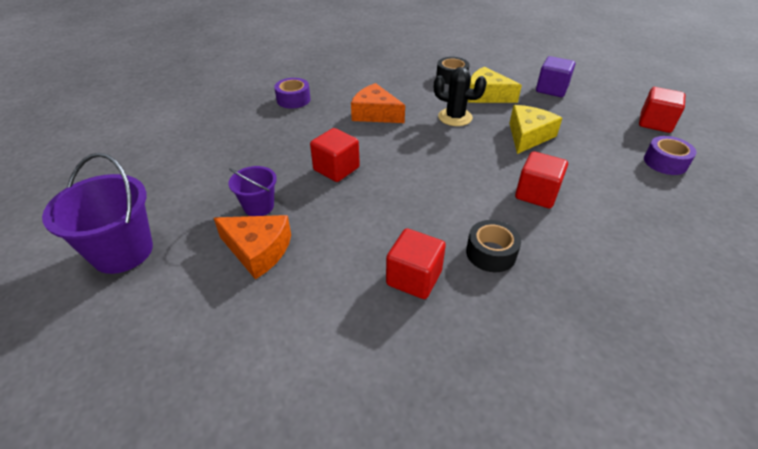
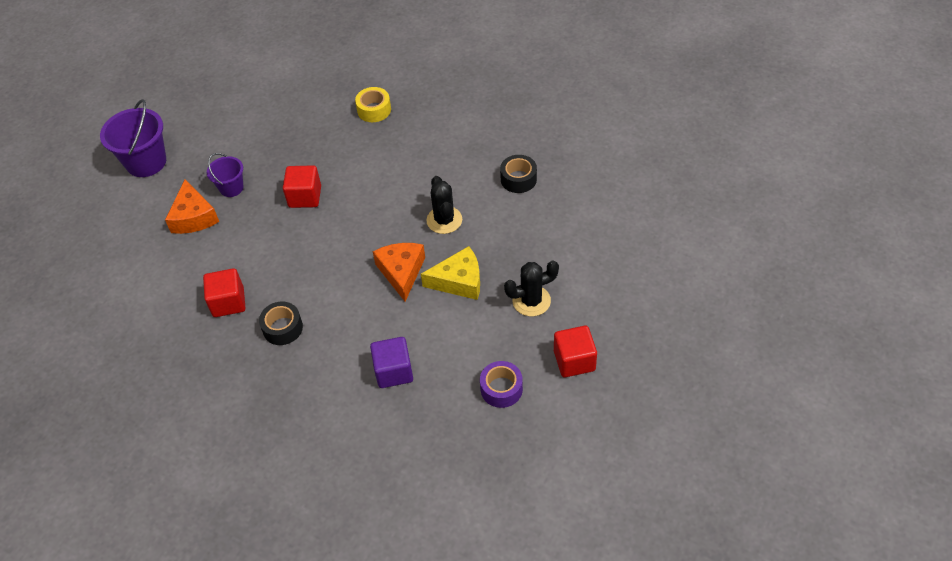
camera: 55 degrees right, 10 degrees up
(293, 99) = (374, 110): purple tape -> yellow tape
(375, 114) = (400, 170): orange cheese -> orange cheese (401, 272)
(486, 95) = (507, 220): yellow cheese -> none
(536, 194) = (374, 323): red cube -> none
(551, 89) = (569, 260): purple cube -> purple cube (393, 371)
(579, 116) = (531, 301): none -> black cactus

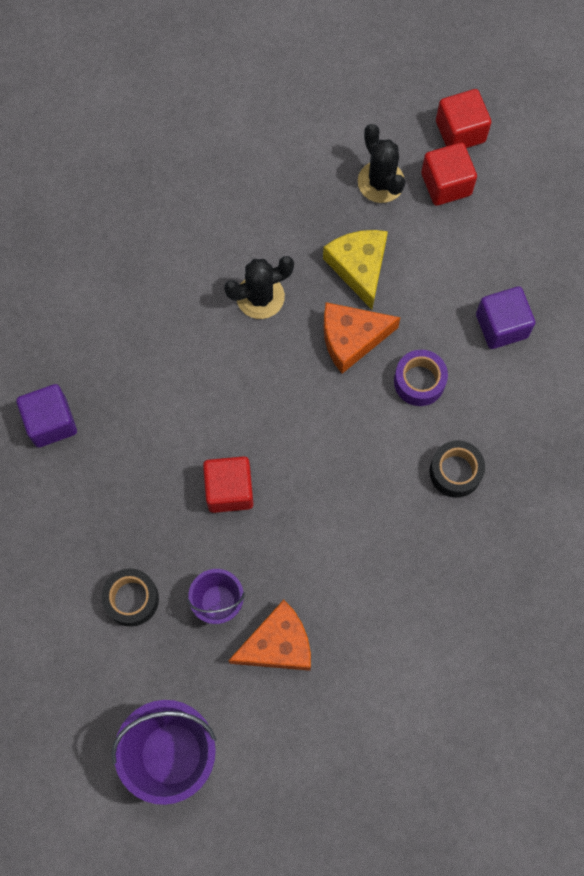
camera: 100 degrees left, 20 degrees up
(228, 302) = (423, 553): red cube -> red cube (446, 184)
(374, 110) = (51, 422): yellow tape -> purple cube
(501, 389) = (508, 205): purple tape -> purple tape (419, 381)
(518, 179) = (182, 212): black tape -> black tape (132, 599)

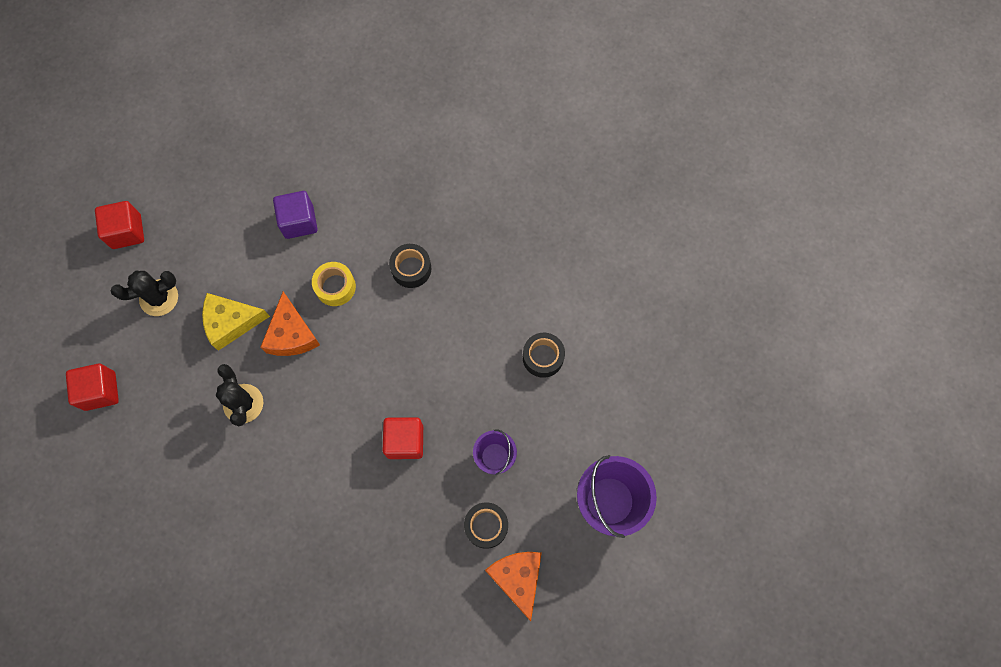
camera: 85 degrees left, 0 degrees up
(51, 422) = (327, 588): purple cube -> none
(278, 644) = (531, 413): orange cheese -> orange cheese (517, 578)
(354, 654) = (543, 357): none -> black tape
(419, 381) = (335, 287): purple tape -> yellow tape
(446, 184) = (171, 248): red cube -> red cube (100, 391)

